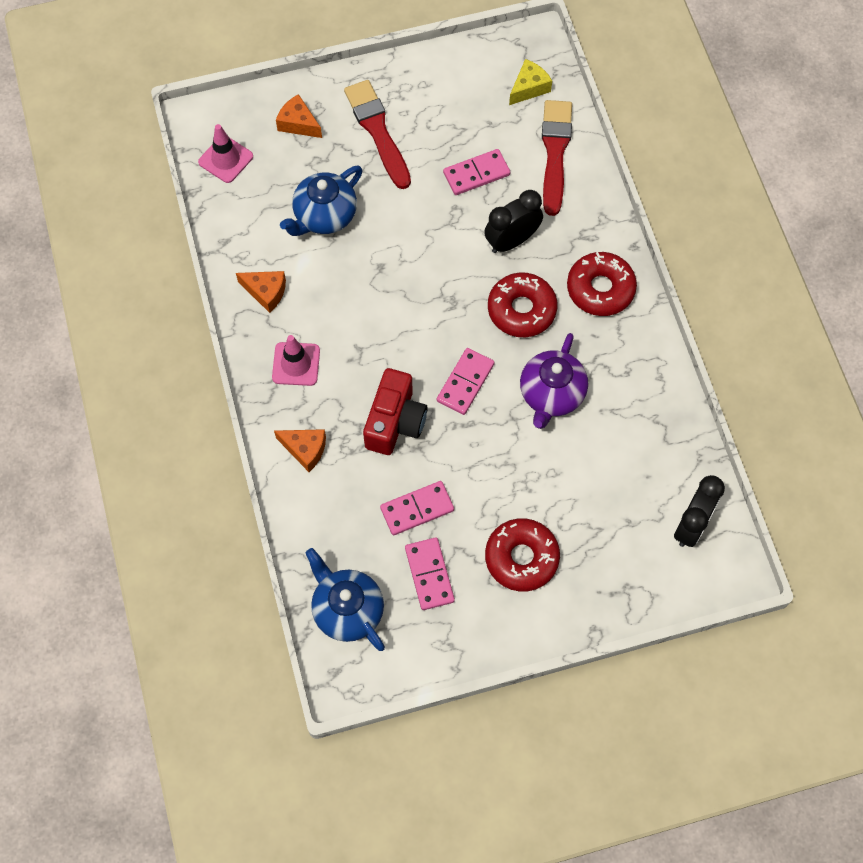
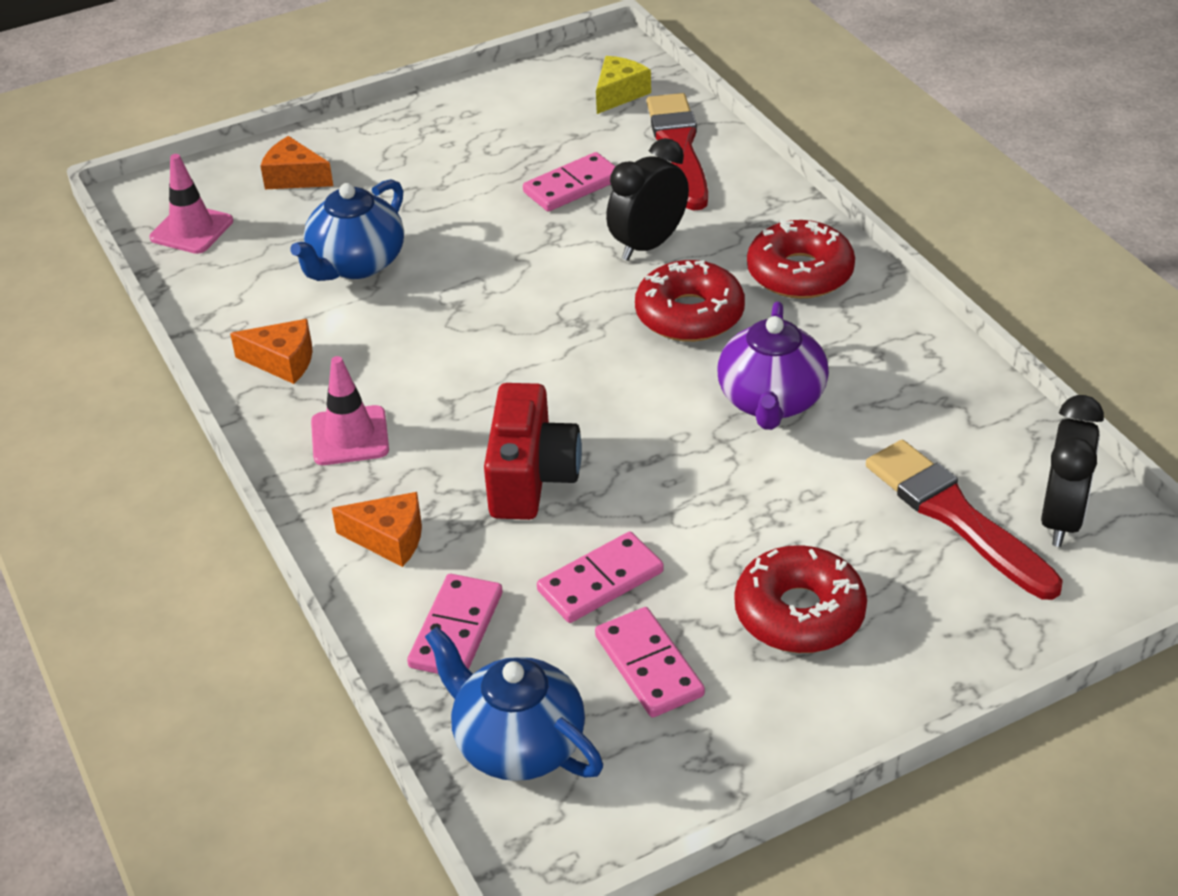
camera: 10 degrees left, 25 degrees down
(378, 131) = (414, 167): red brush -> red brush (956, 516)
(465, 382) = (630, 411): pink domino -> pink domino (456, 630)

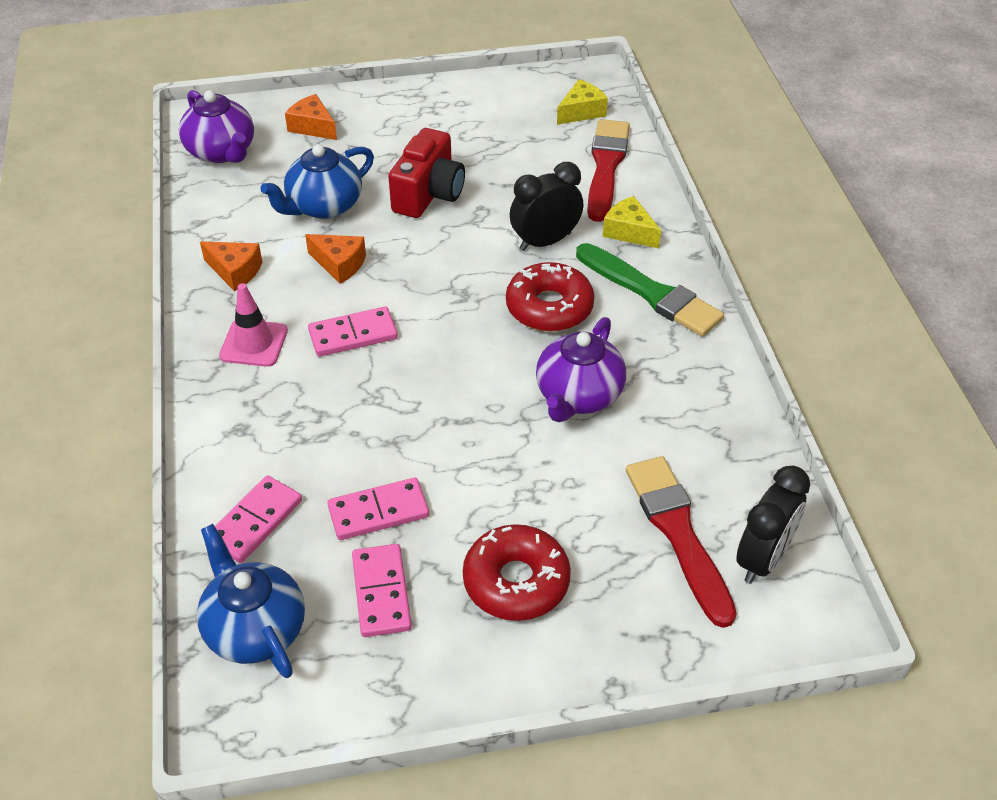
camera: 15 degrees right, 5 degrees up
(192, 229) = (221, 151): pink traffic cone -> purple teapot
(389, 539) = (242, 434): orange cheese -> orange cheese (339, 264)
(531, 478) = (367, 412): red camera -> red camera (429, 194)
(572, 186) = (511, 180): pink domino -> pink domino (353, 335)
(741, 213) = (629, 232): none -> yellow cheese
(800, 273) = (651, 293): red donut -> green brush

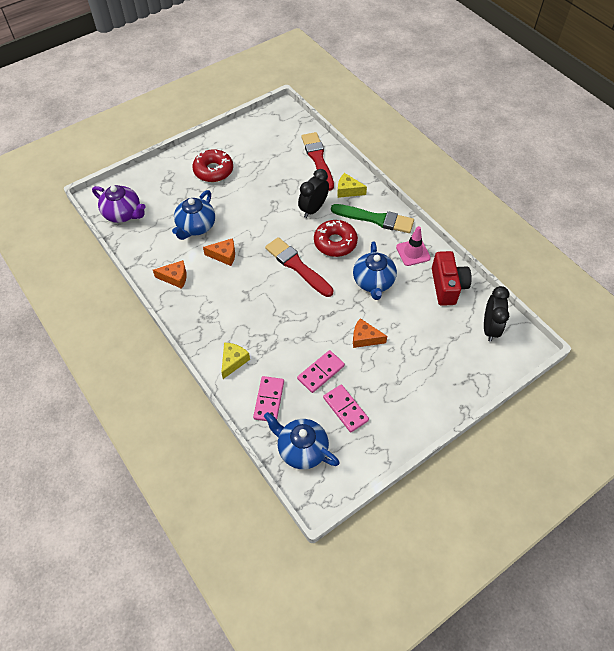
camera: 25 degrees left, 10 degrees up
(254, 343) = (209, 312): pink traffic cone -> pink traffic cone (413, 252)
(312, 127) = (161, 184): orange cheese -> orange cheese (365, 338)
(353, 335) = (254, 290): pink domino -> none
(429, 194) = (243, 202): red camera -> red camera (447, 286)
(516, 581) = (398, 380): red donut -> red donut (213, 170)
(578, 395) = (373, 282): purple teapot -> blue teapot
(581, 112) = (289, 132): yellow cheese -> yellow cheese (233, 361)
(678, 533) = (451, 330): red brush -> red brush (297, 266)

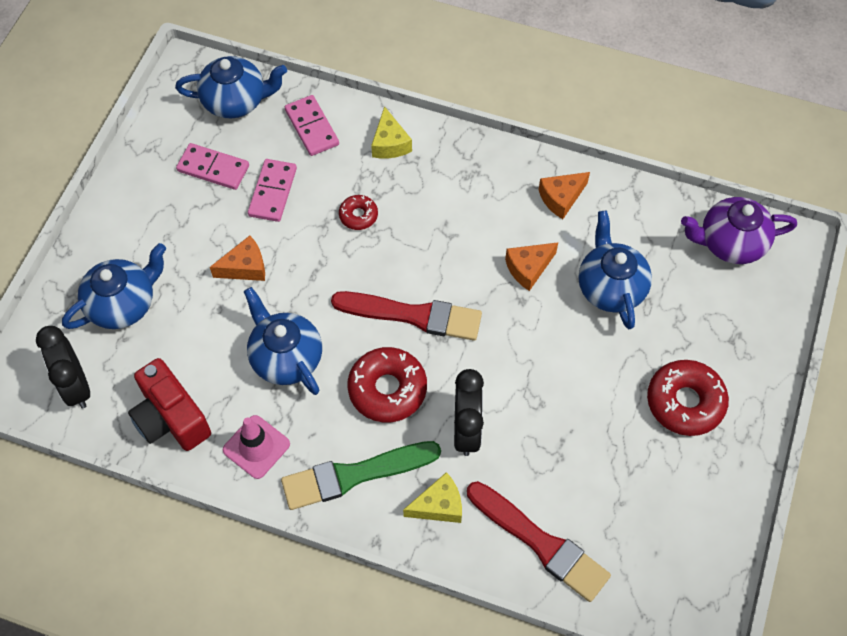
camera: 145 degrees right, 5 degrees up
(284, 330) = (358, 215): none -> red donut
(444, 357) = (123, 304): none -> blue teapot

